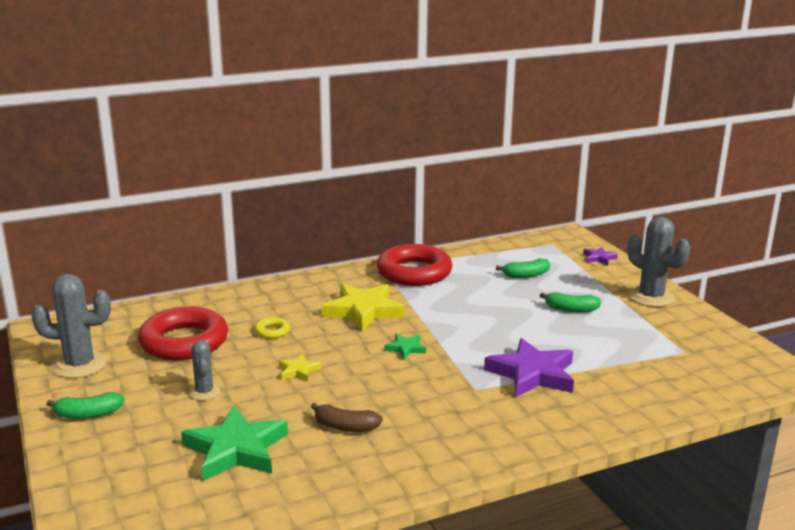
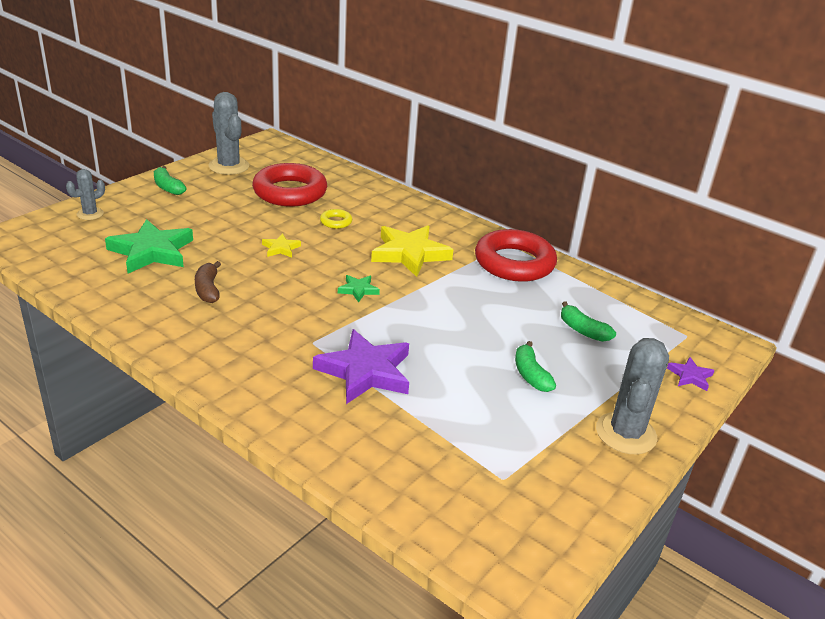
camera: 60 degrees right, 10 degrees up
(204, 392) = (222, 219): grey cactus -> grey cactus (90, 214)

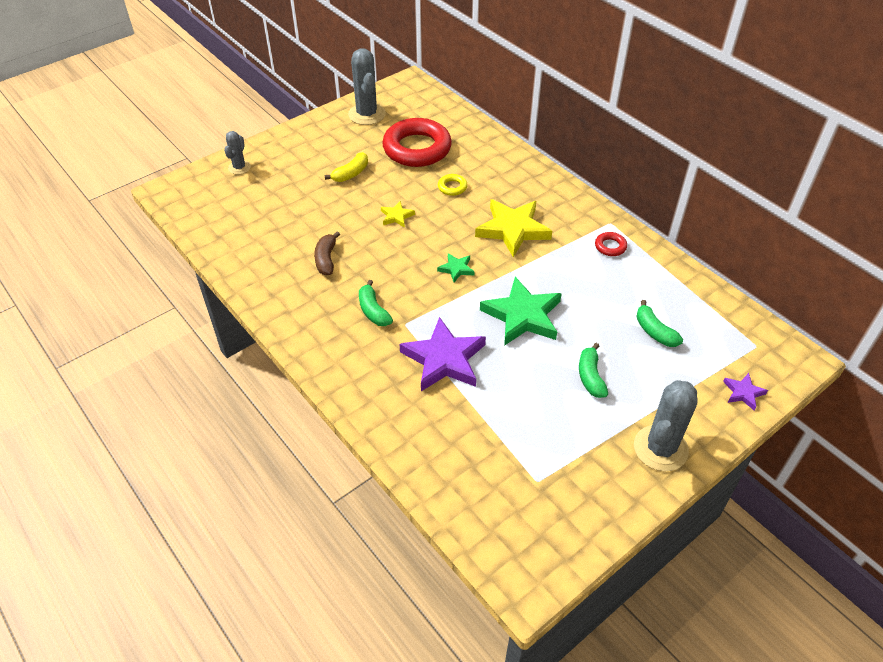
camera: 15 degrees right, 15 degrees up
(90, 214) = (239, 167): grey cactus -> grey cactus turned 45 degrees counterclockwise
(152, 251) = (285, 213): green star -> green star (522, 315)
(168, 187) = (309, 139): green banana -> green banana (373, 311)
(221, 215) = (351, 174): none -> yellow banana
(514, 263) = (610, 246): red ring -> red ring, size x0.41

